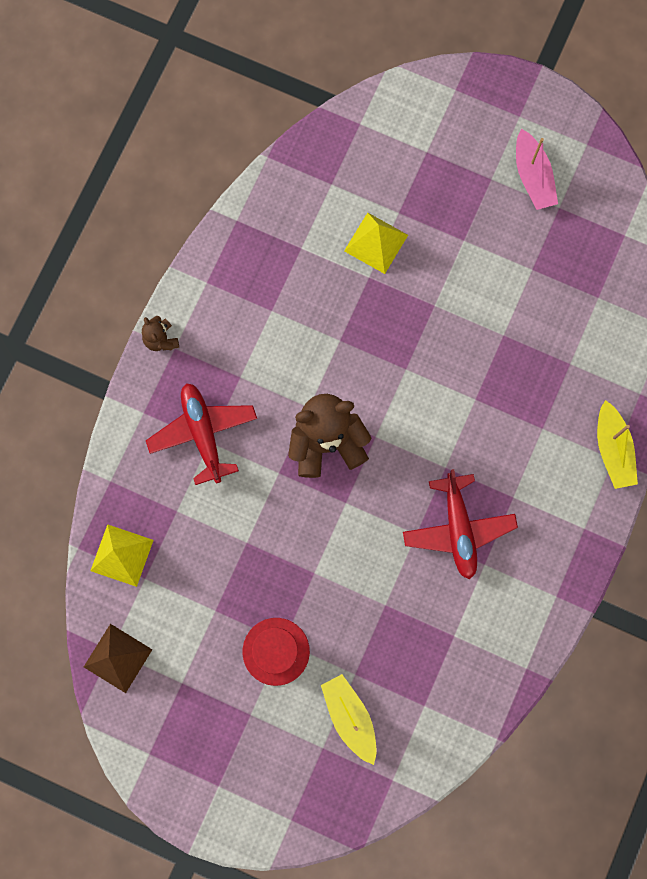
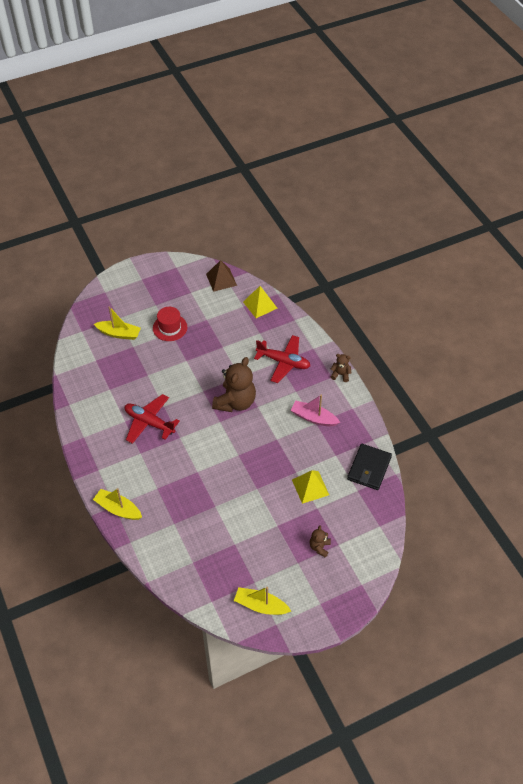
camera: 130 degrees right, 25 degrees down
(286, 193) = (369, 468): none -> black wallet
(449, 169) = (319, 547): none -> brown teddy bear
(533, 177) = (281, 583): pink boat -> pink boat (313, 418)
(580, 177) = (261, 605): none -> yellow boat

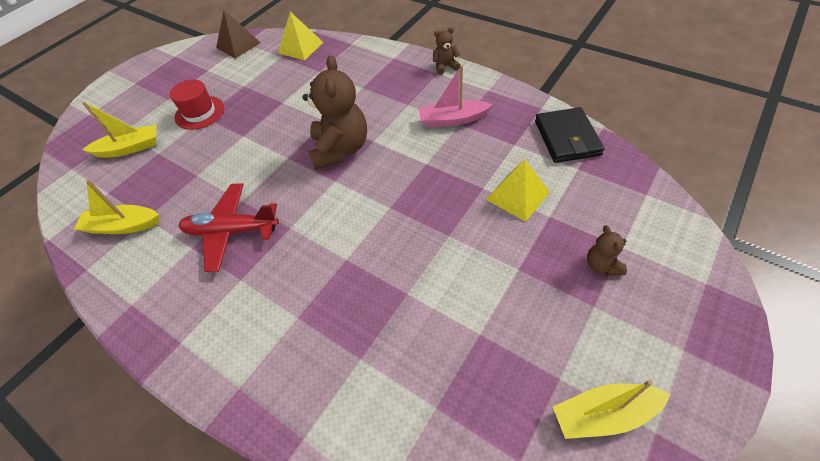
camera: 25 degrees left, 0 degrees up
(118, 509) = (248, 390): yellow boat -> yellow boat (123, 226)
(283, 362) = (369, 84): red plane -> none

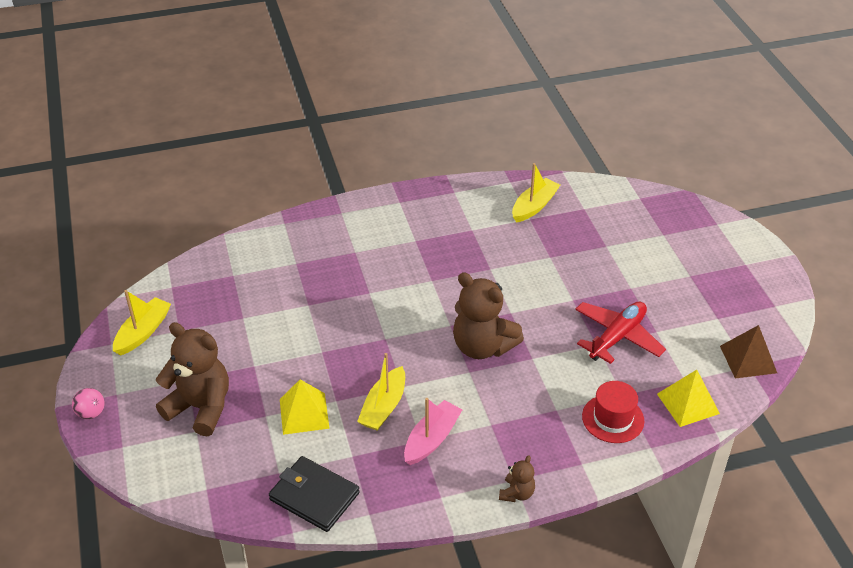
camera: 125 degrees right, 10 degrees down
(130, 148) = (632, 233): yellow boat -> yellow boat (383, 407)
(199, 113) = (640, 287): red hat -> red hat (613, 418)
(231, 231) = (464, 252): red plane -> red plane (617, 337)
(602, 265) = (200, 407): brown teddy bear -> brown teddy bear, size x2.12
(726, 347) = (91, 413): none -> pink ball

